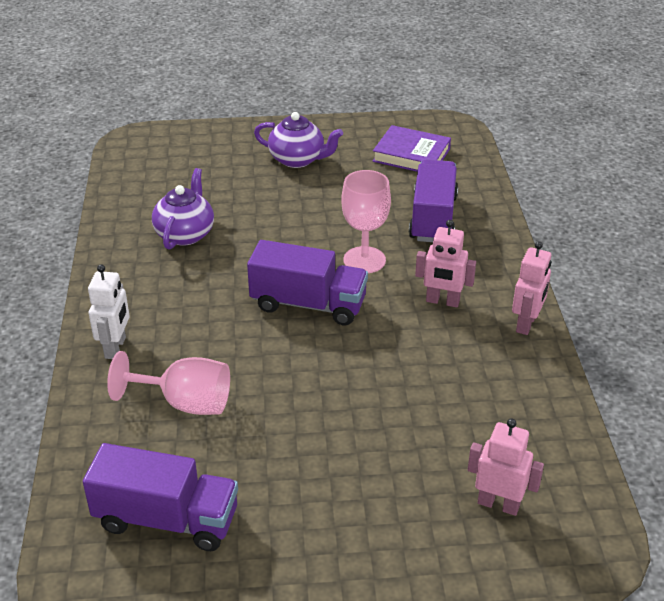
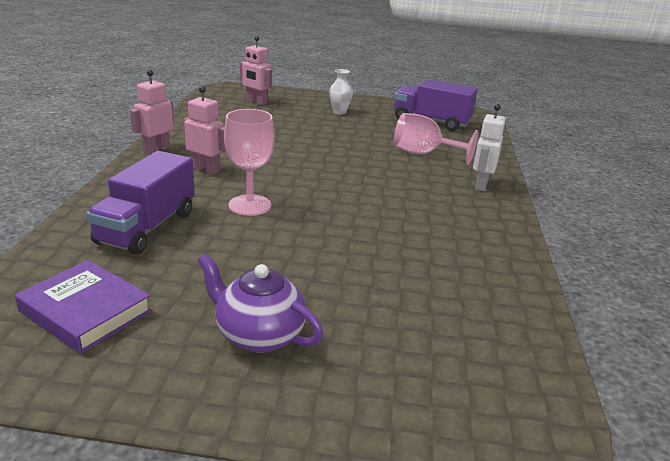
camera: 170 degrees left, 10 degrees down
(185, 234) = (430, 258): purple teapot -> none
(308, 304) = (319, 185): purple truck -> none
(339, 509) = (339, 112): none -> white vase

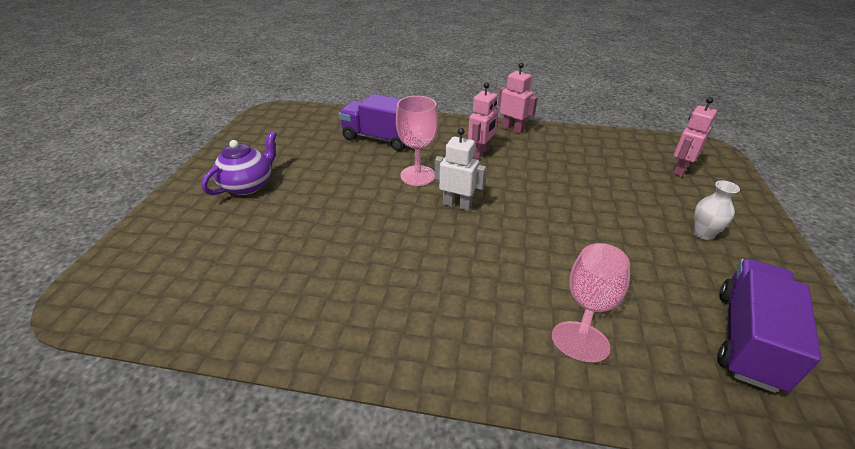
camera: 95 degrees right, 10 degrees up
(86, 311) = (293, 132): purple book -> none
(480, 185) = (497, 357): white robot -> white robot (457, 204)

